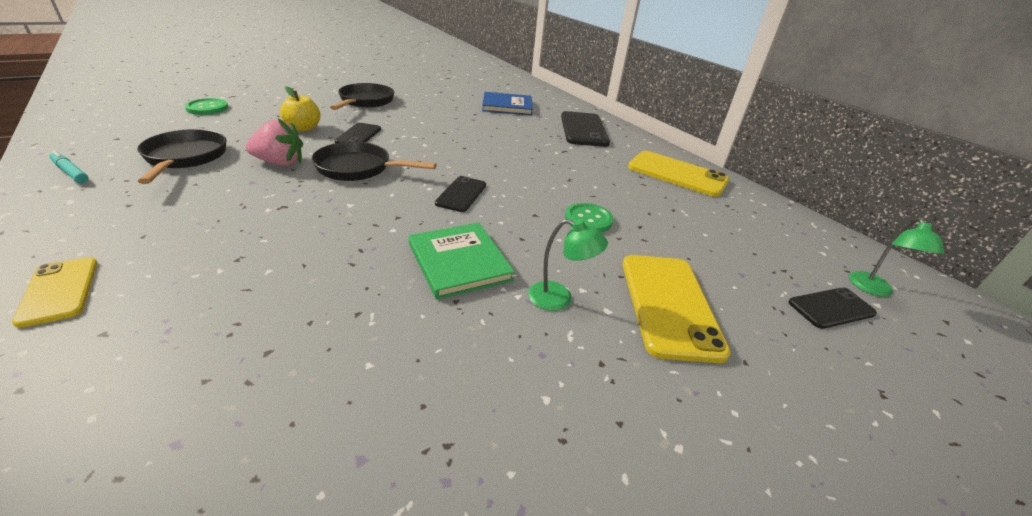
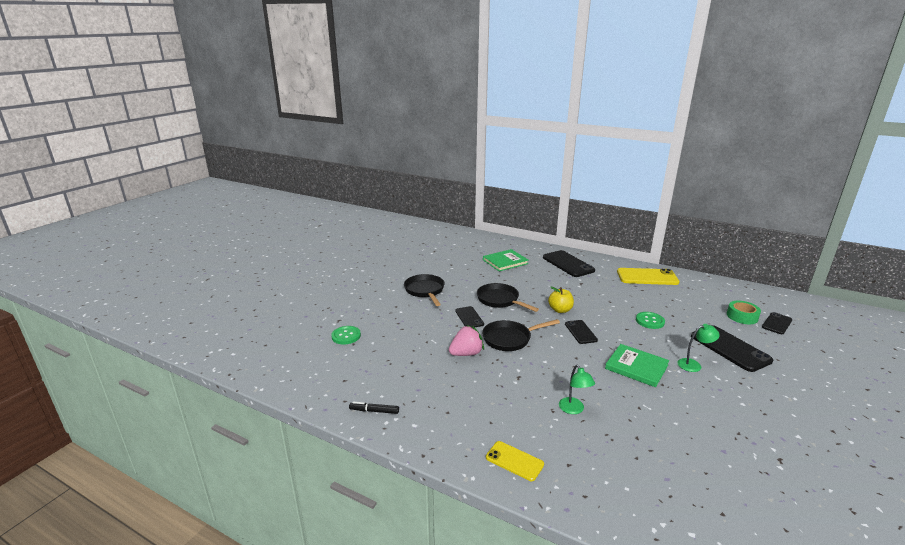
camera: 25 degrees left, 10 degrees down
(71, 172) = (374, 411): turquoise marker -> black marker
(185, 158) = (412, 374): black pan -> black pan (500, 300)
(303, 128) = (431, 326): yellow apple -> yellow apple (560, 310)
(507, 106) = (505, 262): blue book -> green book
(669, 305) = (730, 348): yellow phone -> black phone
(769, 272) = (742, 316): none -> green tape
(873, 290) = (780, 308): green lamp -> green lamp (574, 409)

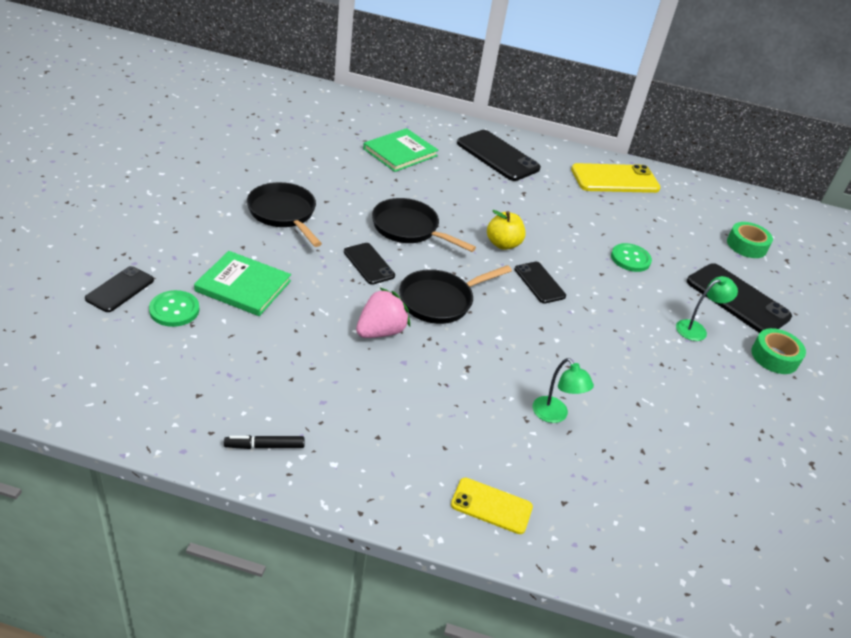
camera: 20 degrees left, 15 degrees up
(636, 367) = (625, 338): green book -> green book (243, 286)
(756, 386) = (774, 357): none -> green tape
(777, 323) = (789, 255): black phone -> black phone (120, 289)

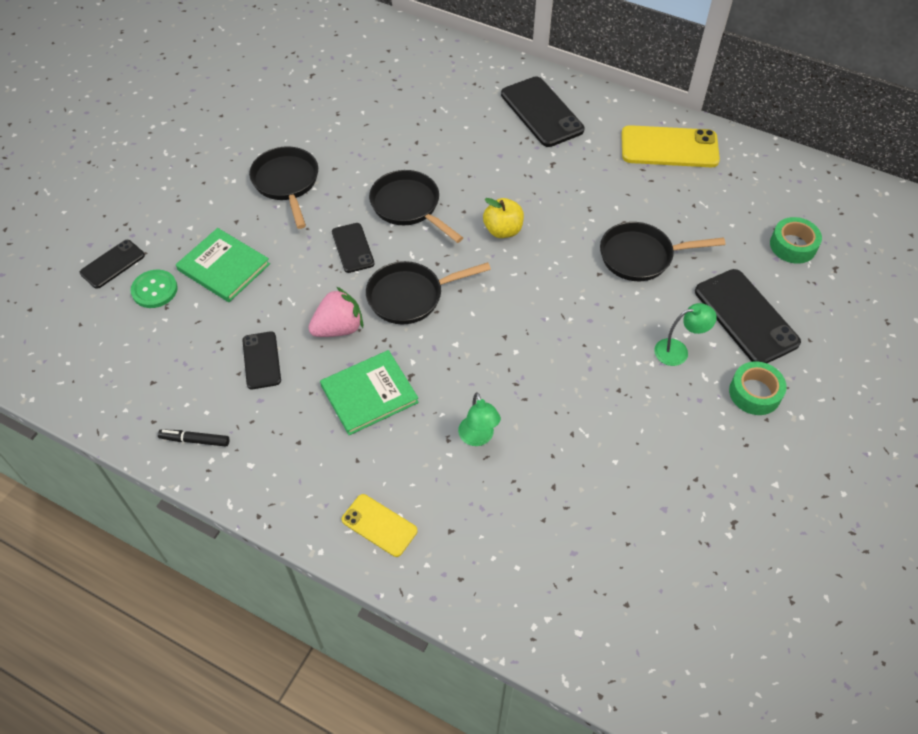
camera: 20 degrees right, 15 degrees up
(400, 152) = (433, 106): green book -> green book (369, 394)
(539, 283) = (524, 281): black phone -> black phone (261, 360)
(630, 259) = (641, 256): green button -> black pan

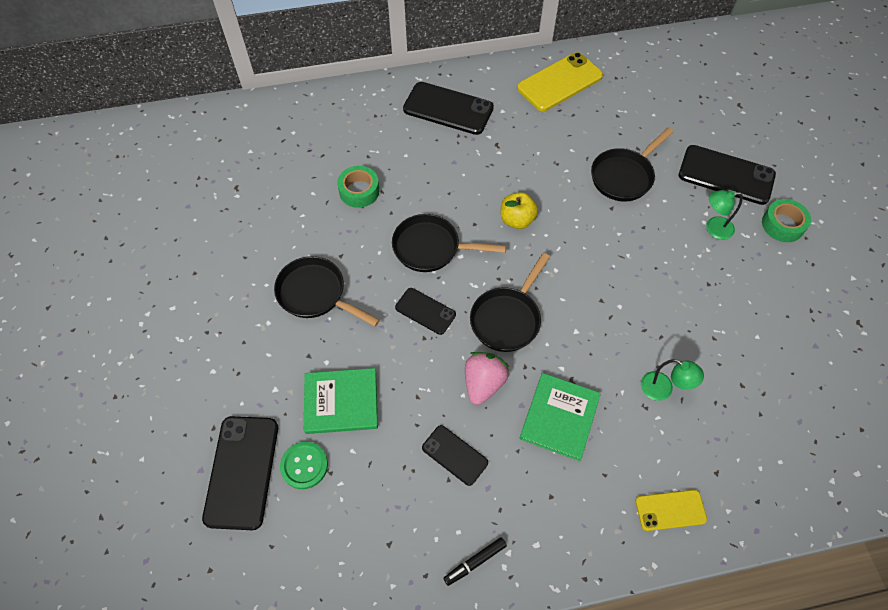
camera: 40 degrees left, 5 degrees up
(112, 264) = (242, 471): black phone -> black phone, size x1.74
(678, 351) = (713, 229): green lamp -> green lamp turned 135 degrees counterclockwise
(793, 245) = (702, 105): green tape -> green tape (359, 191)

